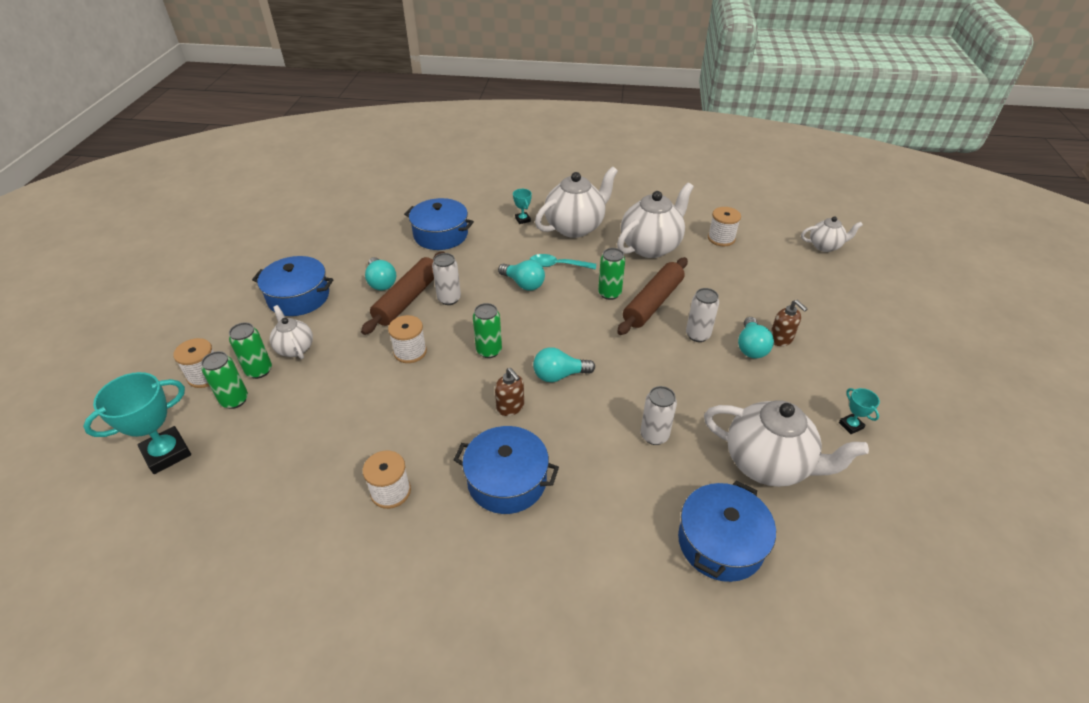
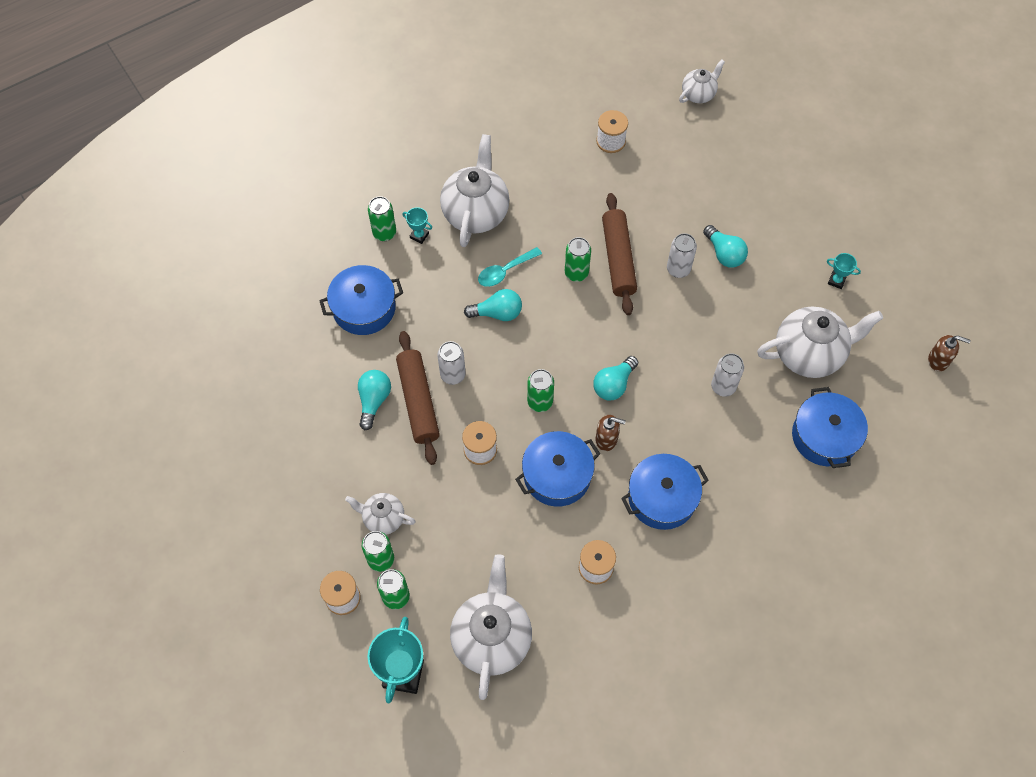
camera: 40 degrees left, 20 degrees up
(298, 297) = (320, 470): blue pot -> blue pot (557, 475)
(381, 282) = (374, 401): turquoise light bulb -> turquoise light bulb turned 105 degrees counterclockwise
(502, 208) = (384, 233): none -> green can
(651, 247) = (562, 192): white teapot -> white teapot (492, 638)
(781, 339) = (738, 230): brown soap dispenser -> brown soap dispenser (938, 360)

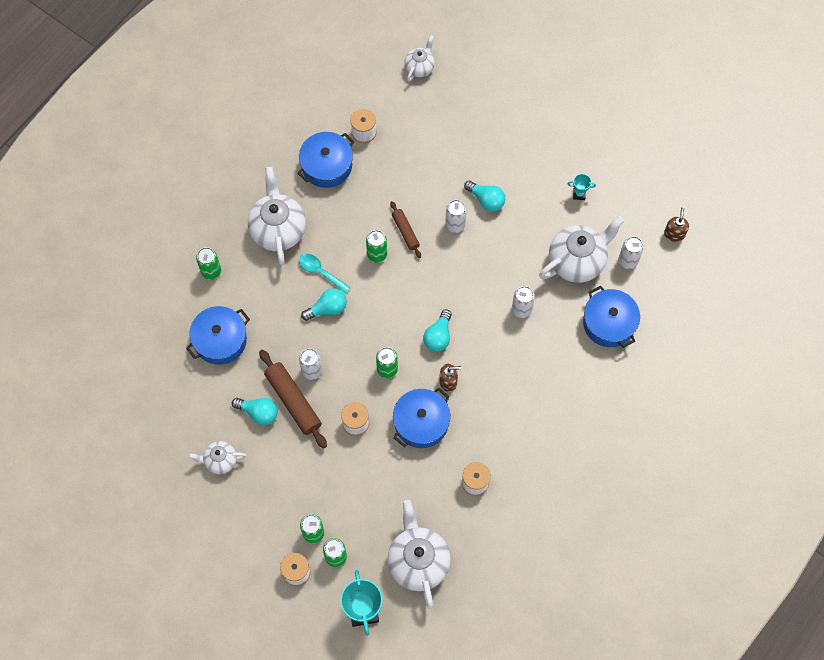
camera: 20 degrees left, 5 degrees up
(374, 401) = (258, 413): turquoise light bulb -> turquoise light bulb turned 120 degrees clockwise
(383, 518) = (302, 502): white teapot -> white teapot (220, 461)
(419, 236) = (240, 264): turquoise trophy -> none
(505, 271) = (320, 272): turquoise spoon -> turquoise spoon turned 90 degrees clockwise
(618, 259) = (405, 231): brown rolling pin -> brown rolling pin, size x0.58
(662, 498) = (505, 412): blue pot -> blue pot (327, 166)
(871, 373) = (628, 261): none -> white can
(938, 360) = (674, 234): brown soap dispenser -> brown soap dispenser turned 75 degrees counterclockwise

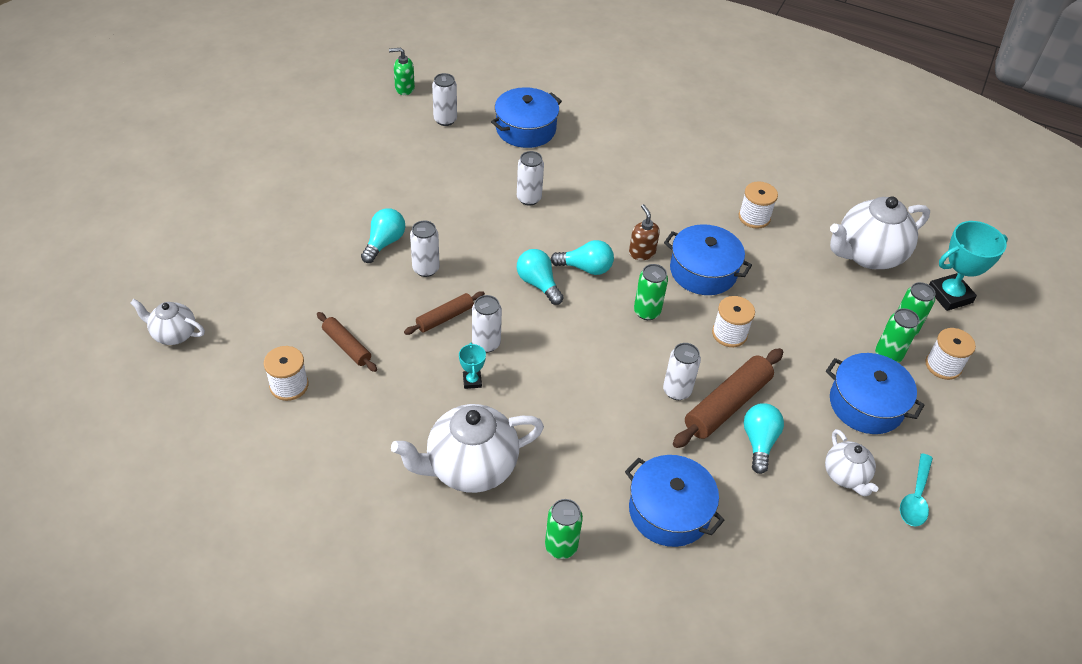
camera: 105 degrees left, 20 degrees down
(320, 272) = (527, 404): turquoise spoon -> turquoise spoon (915, 498)
(327, 166) = (351, 422): blue pot -> blue pot (866, 404)
(327, 308) = (581, 387): turquoise light bulb -> turquoise light bulb (538, 284)
(377, 254) = (486, 343): green can -> white can
(390, 168) = (346, 346): none -> brown rolling pin
(577, 261) = (454, 158): white teapot -> none
(579, 194) = (364, 163): turquoise trophy -> turquoise trophy (472, 381)
(674, 234) = (404, 88): brown soap dispenser -> green soap dispenser

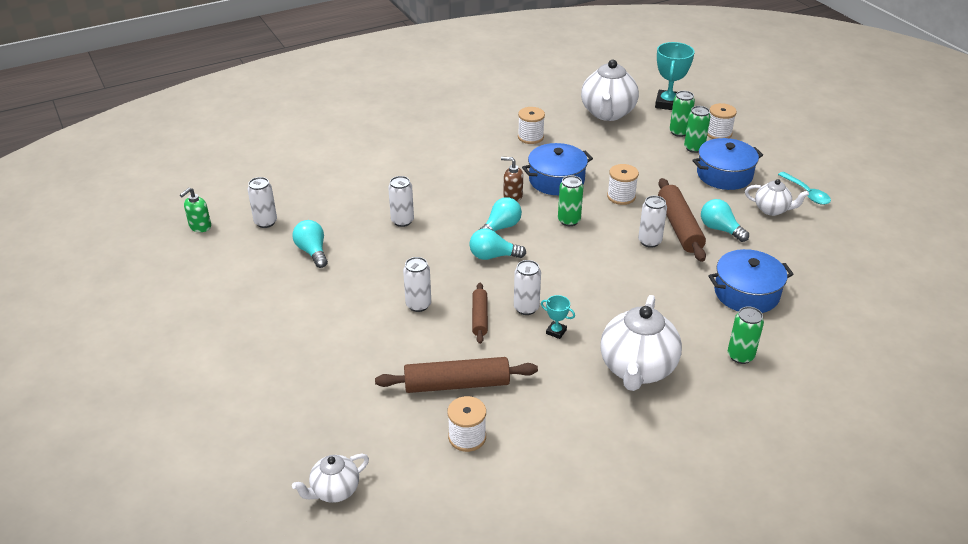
camera: 50 degrees left, 10 degrees down
(346, 346) = (457, 384): brown rolling pin -> brown rolling pin, size x1.72
(384, 243) = (365, 315): turquoise light bulb -> turquoise light bulb (312, 252)
(525, 129) = (327, 189): blue pot -> none

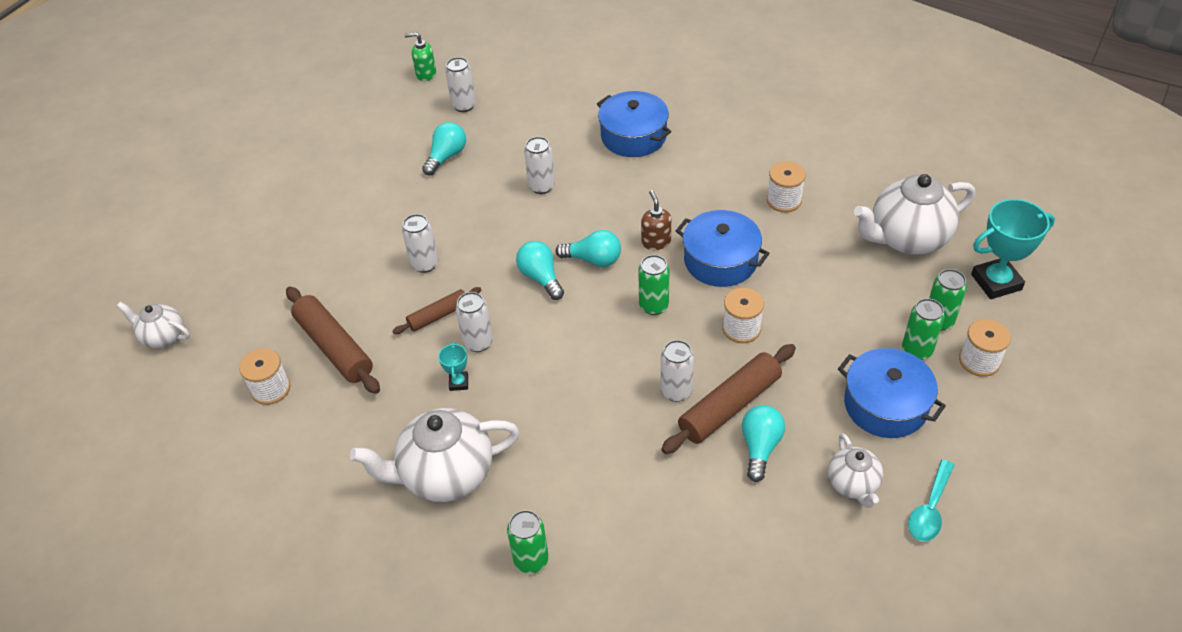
camera: 60 degrees right, 10 degrees up
(746, 293) = (652, 522): blue pot -> blue pot (633, 136)

